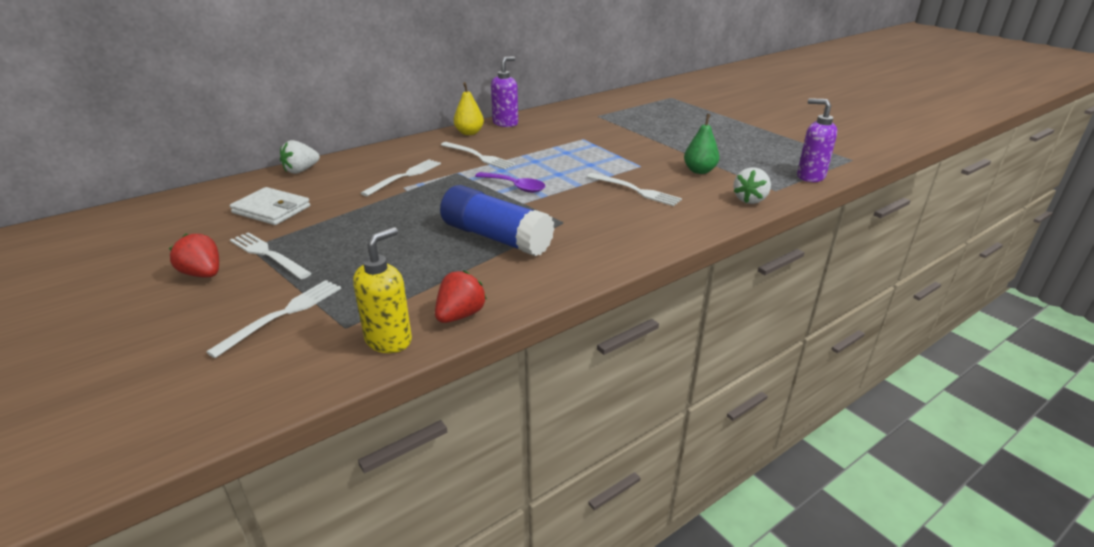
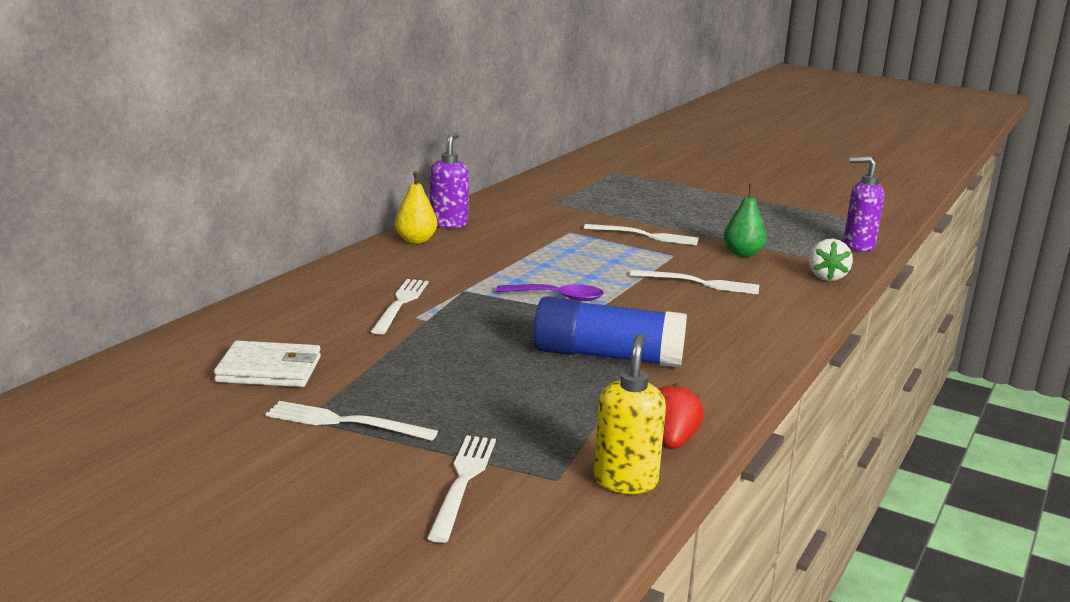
camera: 25 degrees left, 10 degrees down
(203, 274) = (287, 460): red strawberry -> none
(301, 170) = (240, 315): white strawberry -> none
(478, 156) = (466, 268): white fork -> white fork (645, 235)

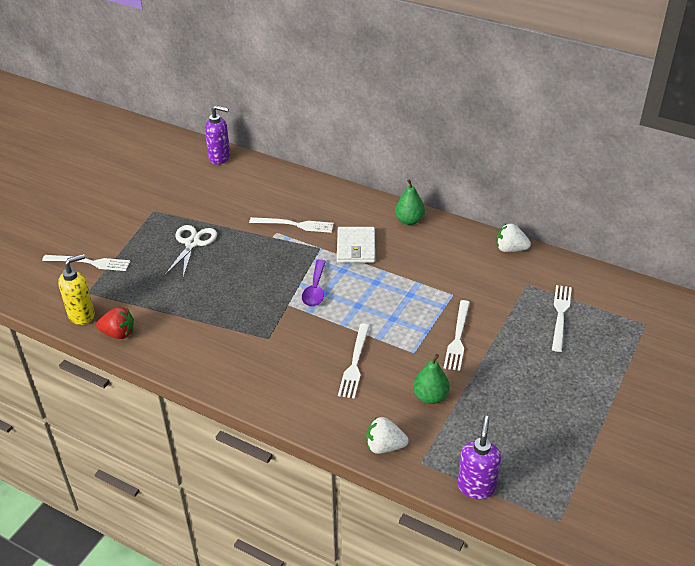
camera: 90 degrees right, 20 degrees up
(269, 370) = (205, 192): white wallet -> white wallet (356, 247)
(345, 422) = (149, 222): white fork -> white fork (560, 315)
(416, 240) = (409, 220): yellow pear -> green pear
(426, 380) = (192, 243): none -> white scissors
(449, 223) = (451, 232): purple soap dispenser -> purple soap dispenser (220, 158)
(489, 203) = (510, 249): none -> white strawberry
(607, 356) = (224, 311): blue glue stick -> none
(625, 481) = (82, 315): yellow soap dispenser -> yellow soap dispenser turned 45 degrees counterclockwise

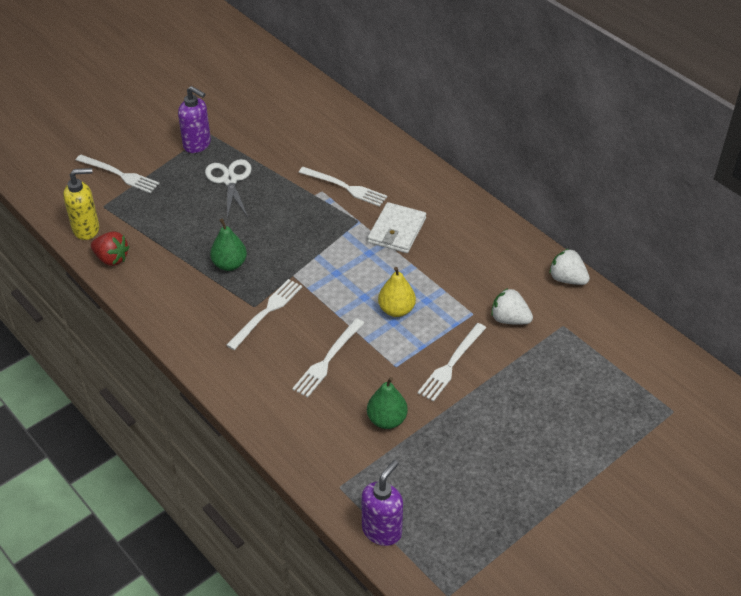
camera: 20 degrees right, 5 degrees up
(192, 243) = (230, 180): white scissors -> white scissors turned 45 degrees counterclockwise
(220, 158) = (305, 89): purple soap dispenser -> purple soap dispenser (197, 144)
(315, 289) = (329, 266): purple spoon -> none
(384, 446) = (311, 458): white strawberry -> white strawberry (509, 319)
(390, 308) = (396, 310): none -> yellow pear
(409, 220) = (472, 215): green pear -> green pear (229, 264)
(560, 315) = (580, 372): white fork -> white fork (266, 312)

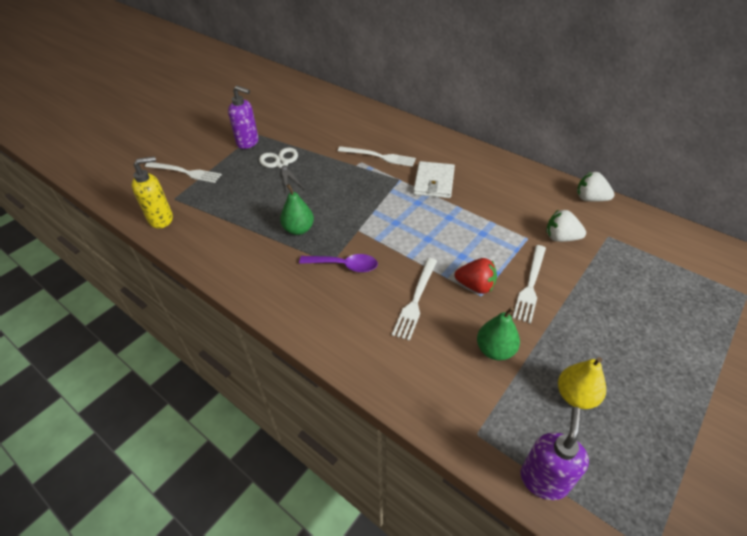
camera: 10 degrees left, 0 degrees up
(111, 258) = (188, 240): red strawberry -> red strawberry (475, 286)
(266, 312) = (344, 265): white fork -> purple spoon
(396, 310) = (460, 245): yellow pear -> yellow pear (576, 396)

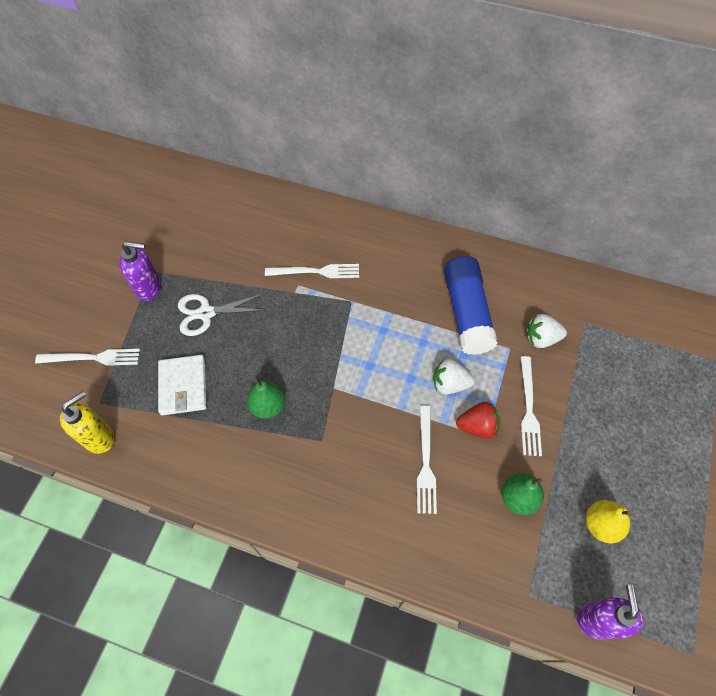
camera: 20 degrees left, 15 degrees up
(281, 164) = (206, 313): white scissors -> white scissors turned 60 degrees counterclockwise
(344, 265) = (337, 441): purple spoon -> none
(434, 182) = (390, 295): white wallet -> white wallet (183, 386)
(496, 206) = (467, 313): none -> blue glue stick
(590, 199) = (556, 276): white strawberry -> white strawberry (449, 384)

